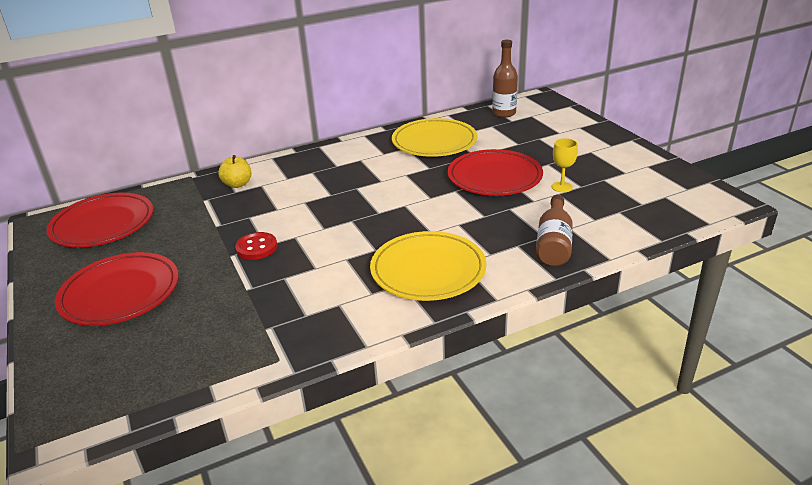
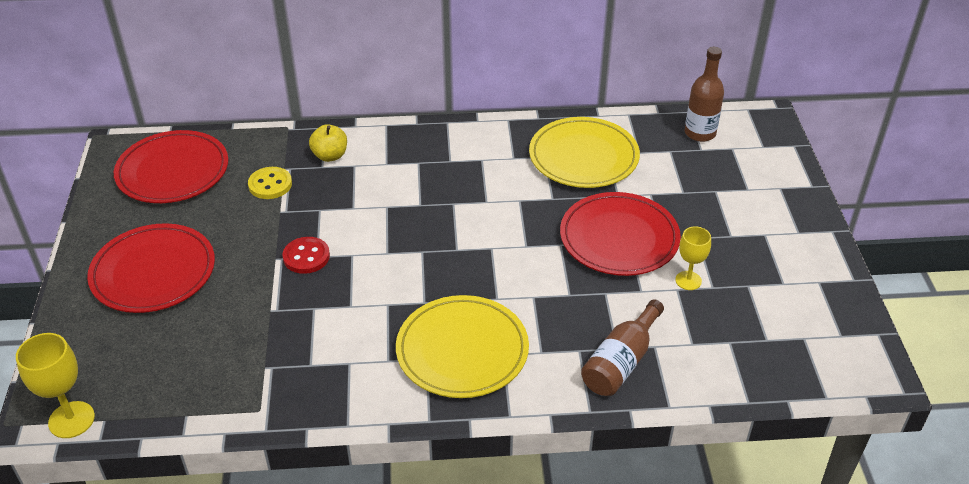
camera: 20 degrees right, 10 degrees up
(91, 424) = (71, 420): none -> yellow goblet
(196, 212) = (270, 184): none -> yellow button

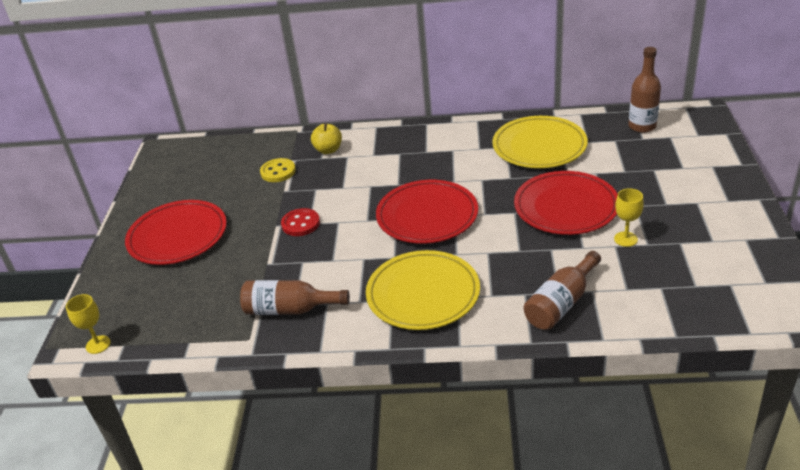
camera: 10 degrees right, 5 degrees down
(71, 420) = (98, 344): yellow goblet -> yellow goblet, size x0.66
(173, 171) = (203, 164): red plate -> red plate (427, 216)
(305, 371) = (290, 309): none -> brown bottle

